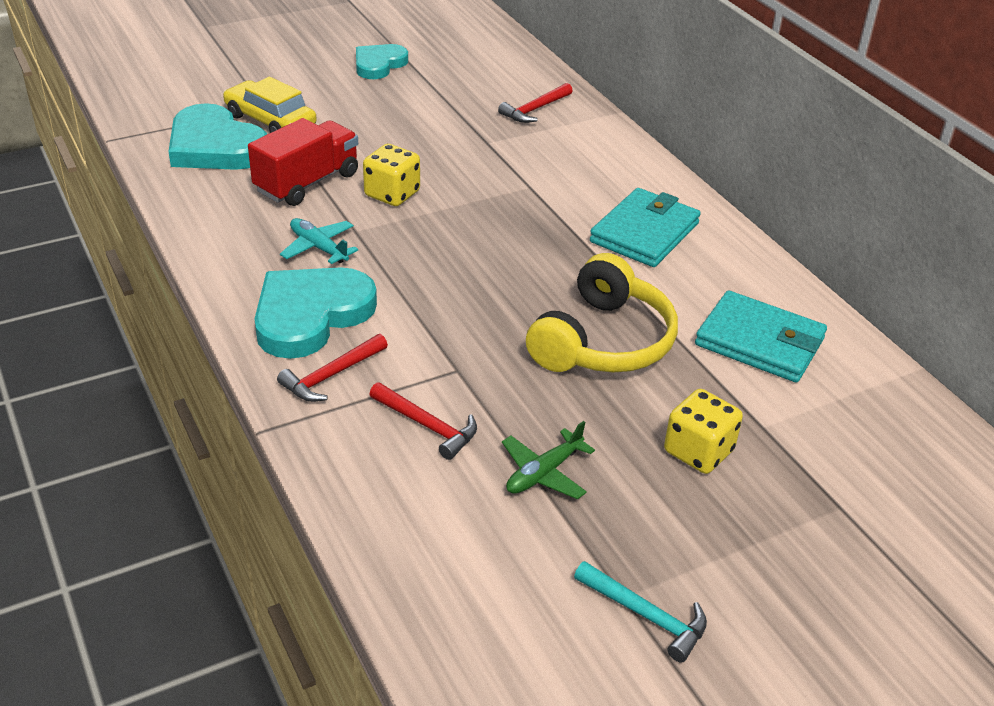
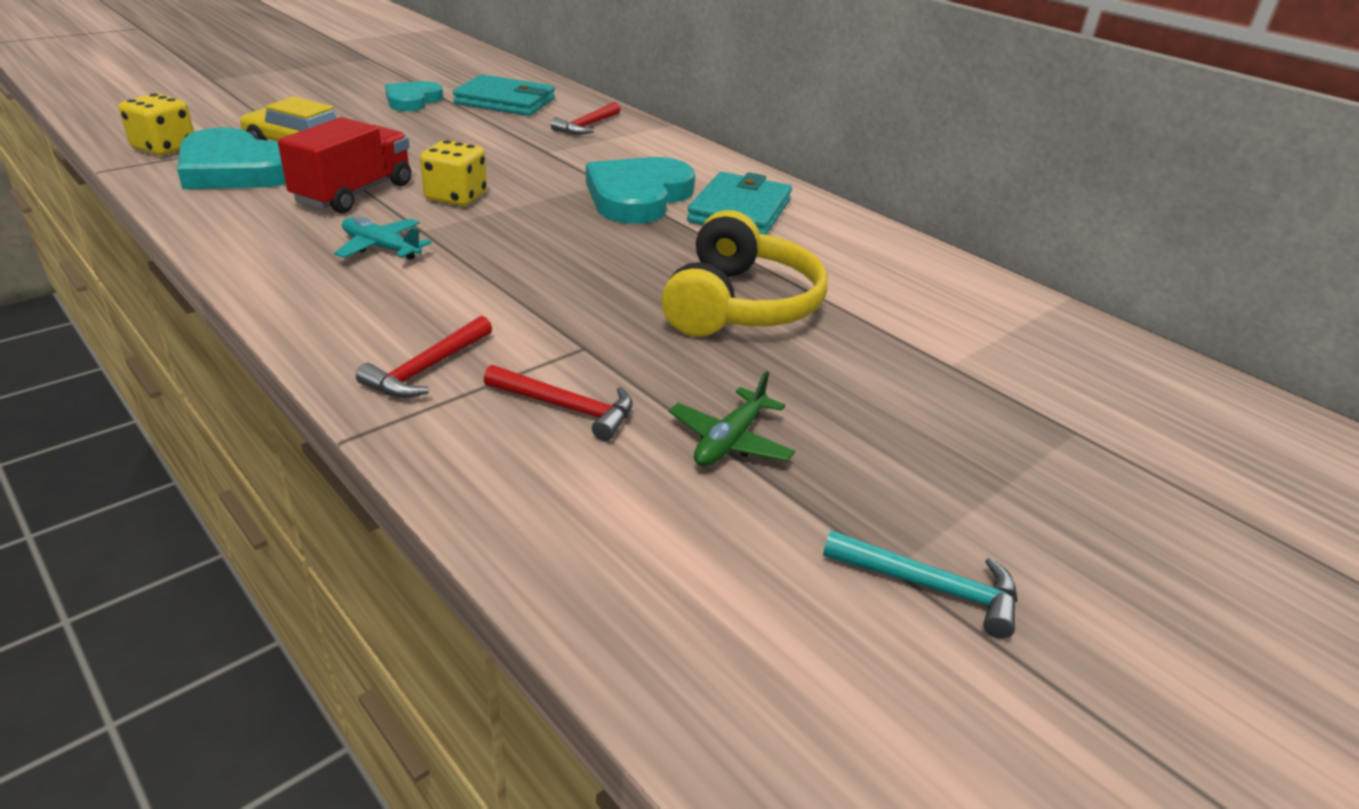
camera: 15 degrees left, 5 degrees down
(310, 315) = (386, 311): turquoise heart -> turquoise heart (638, 196)
(698, 451) = (895, 396): yellow dice -> yellow dice (164, 148)
(759, 342) = (903, 290): turquoise wallet -> turquoise wallet (505, 101)

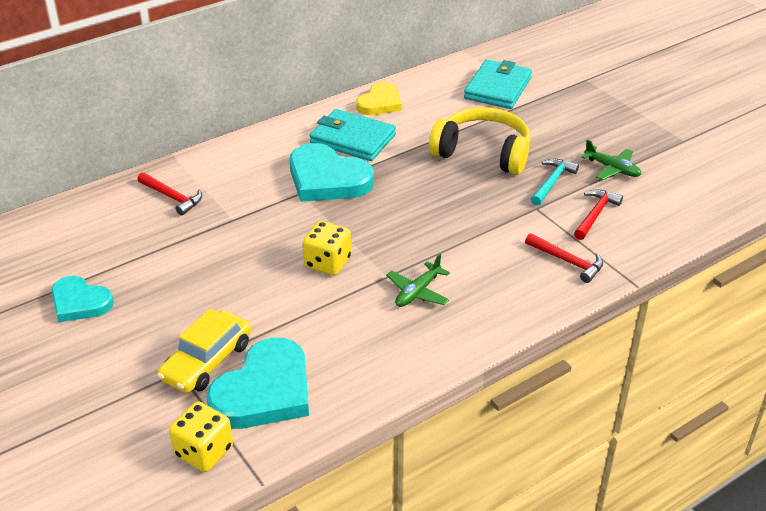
camera: 80 degrees left, 5 degrees up
(354, 193) = (320, 315): red truck -> none
(381, 248) = (417, 292): turquoise plane -> green plane
(505, 101) = (94, 243): turquoise wallet -> turquoise wallet (497, 88)
(847, 229) = (380, 103): none -> yellow heart
(930, 587) = (692, 134): turquoise hammer -> turquoise hammer (552, 182)

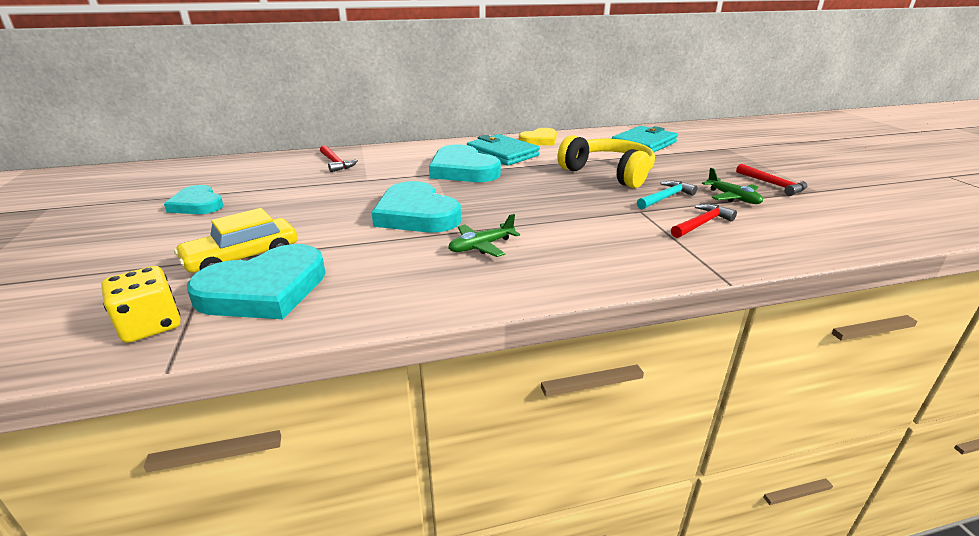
camera: 20 degrees right, 10 degrees down
(327, 263) = (416, 214): yellow dice -> turquoise heart
(567, 261) = (654, 251): red hammer -> red hammer (773, 184)

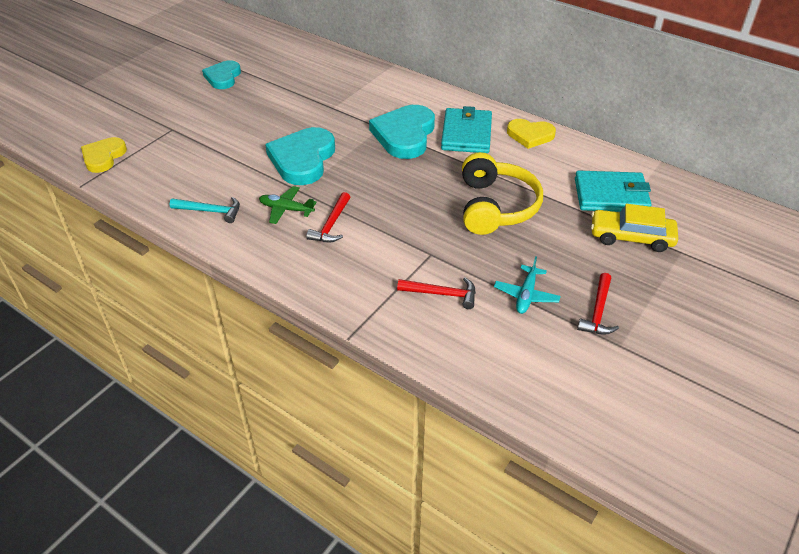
camera: 50 degrees right, 15 degrees up
(150, 325) = (103, 157): yellow dice -> yellow heart
(242, 257) = (183, 136): yellow car -> yellow car (631, 237)
(264, 289) = (161, 166): turquoise heart -> none
(336, 163) = (344, 78): red hammer -> red hammer (331, 224)
(665, 197) = (476, 257): turquoise hammer -> turquoise hammer (210, 211)
(732, 198) = (526, 295): green plane -> turquoise plane

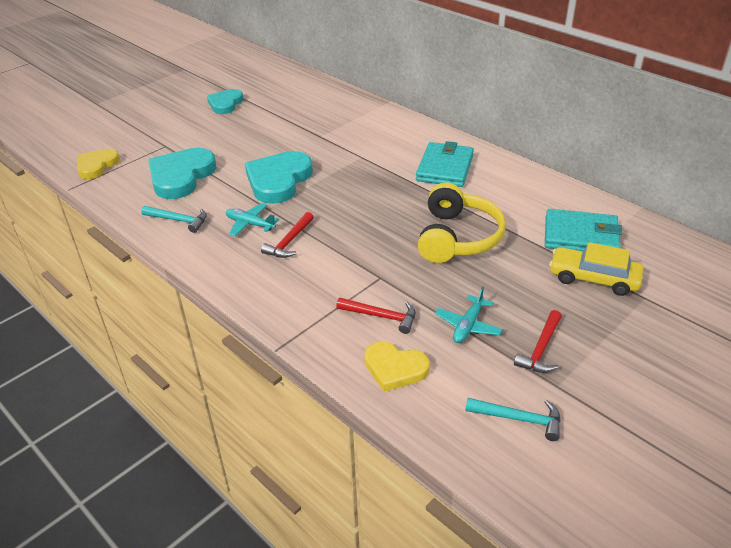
camera: 10 degrees right, 5 degrees down
(286, 209) = (250, 224): green plane -> turquoise plane
(404, 135) = (383, 165): turquoise heart -> turquoise heart (181, 176)
(530, 135) = (509, 173): yellow heart -> yellow heart (395, 368)
(593, 381) = (519, 419): none -> turquoise hammer

